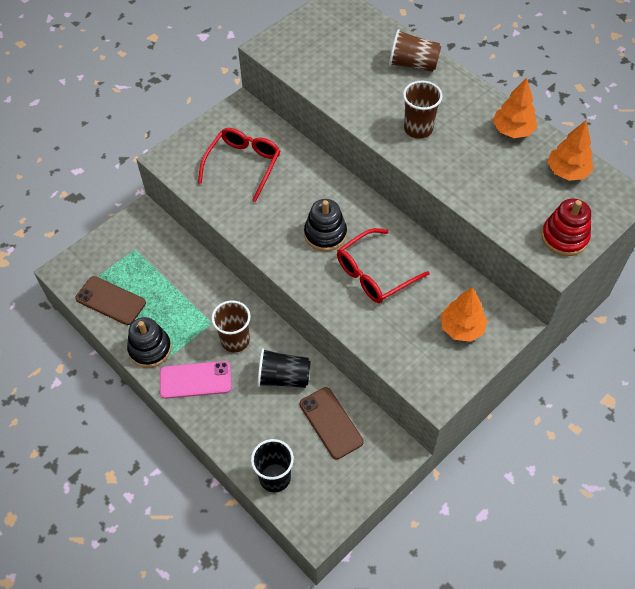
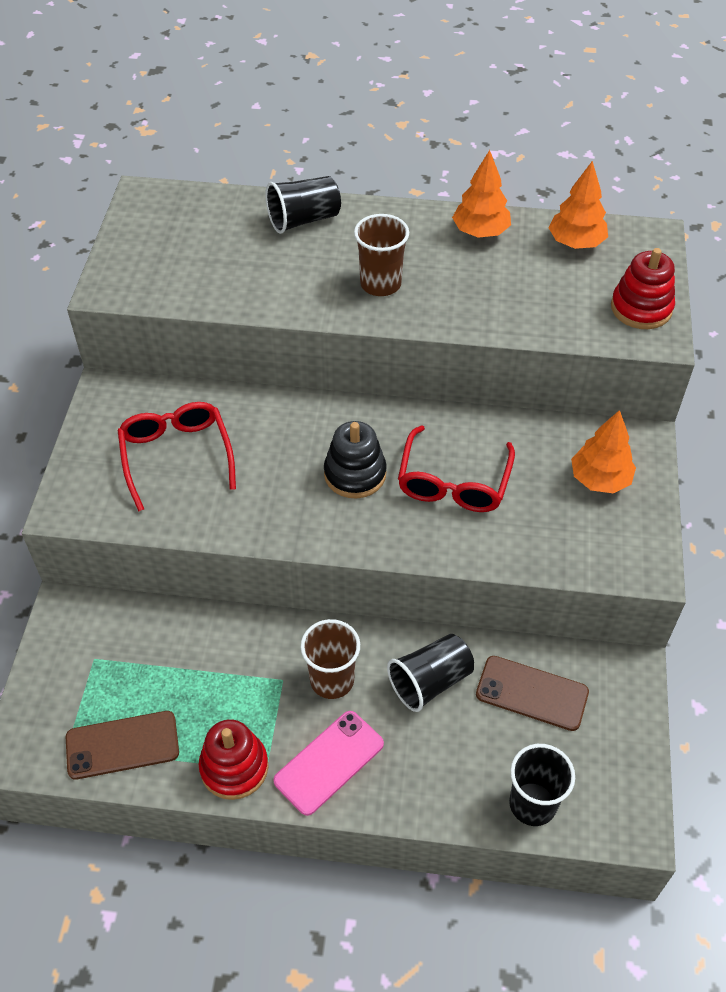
camera: 40 degrees left, 5 degrees down
(150, 349) = (234, 767): black stacking toy -> red stacking toy
(413, 64) = (303, 220): brown cup -> black cup

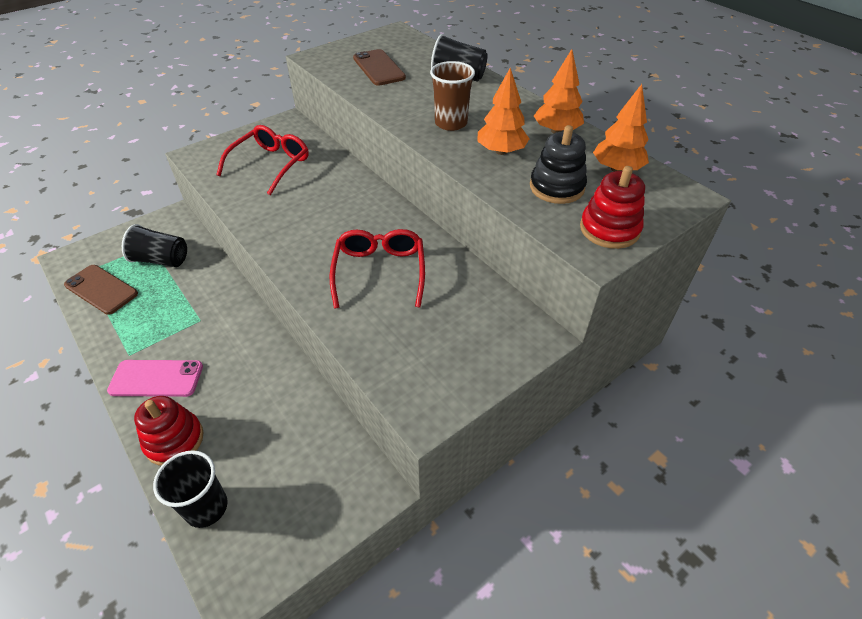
camera: 45 degrees right, 5 degrees down
(234, 767) = (120, 340): red stacking toy -> red stacking toy (174, 440)
(332, 680) = (219, 340): brown cup -> none
(355, 474) = (336, 229): black stacking toy -> black stacking toy (556, 187)
(430, 681) = (260, 385): black cup -> black cup (161, 260)
(453, 483) = (379, 271): red glasses -> red glasses turned 120 degrees clockwise
(532, 693) = (300, 444): brown phone -> brown phone (378, 68)
(599, 479) = (473, 336): orange tree -> orange tree (501, 151)

